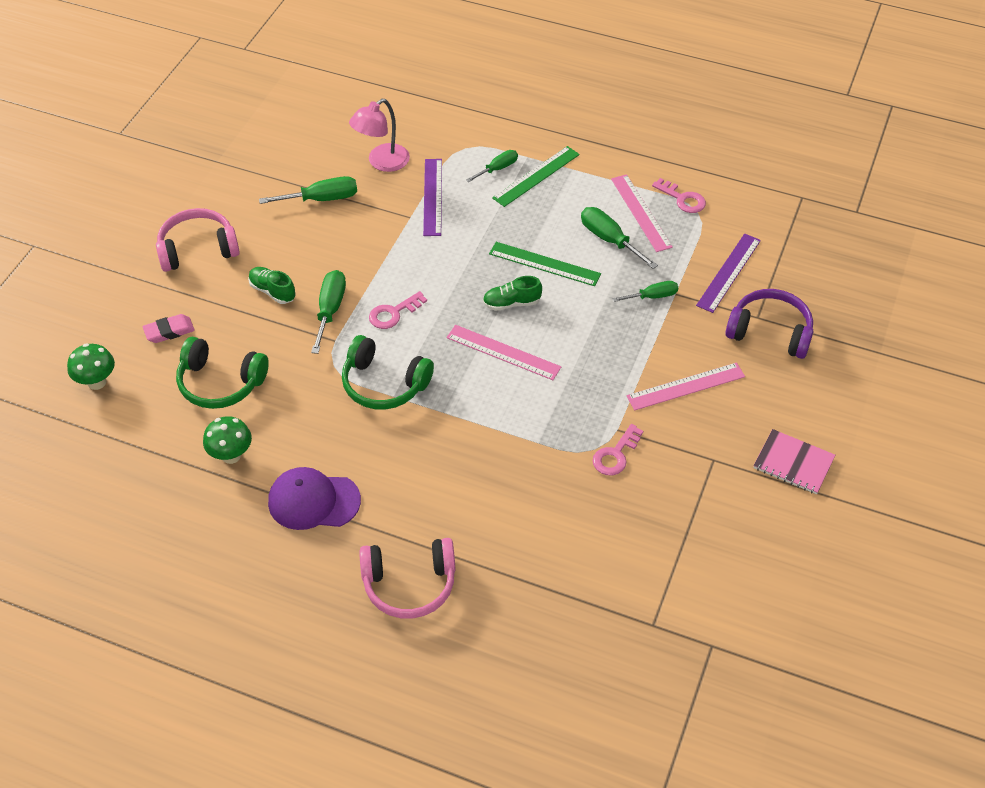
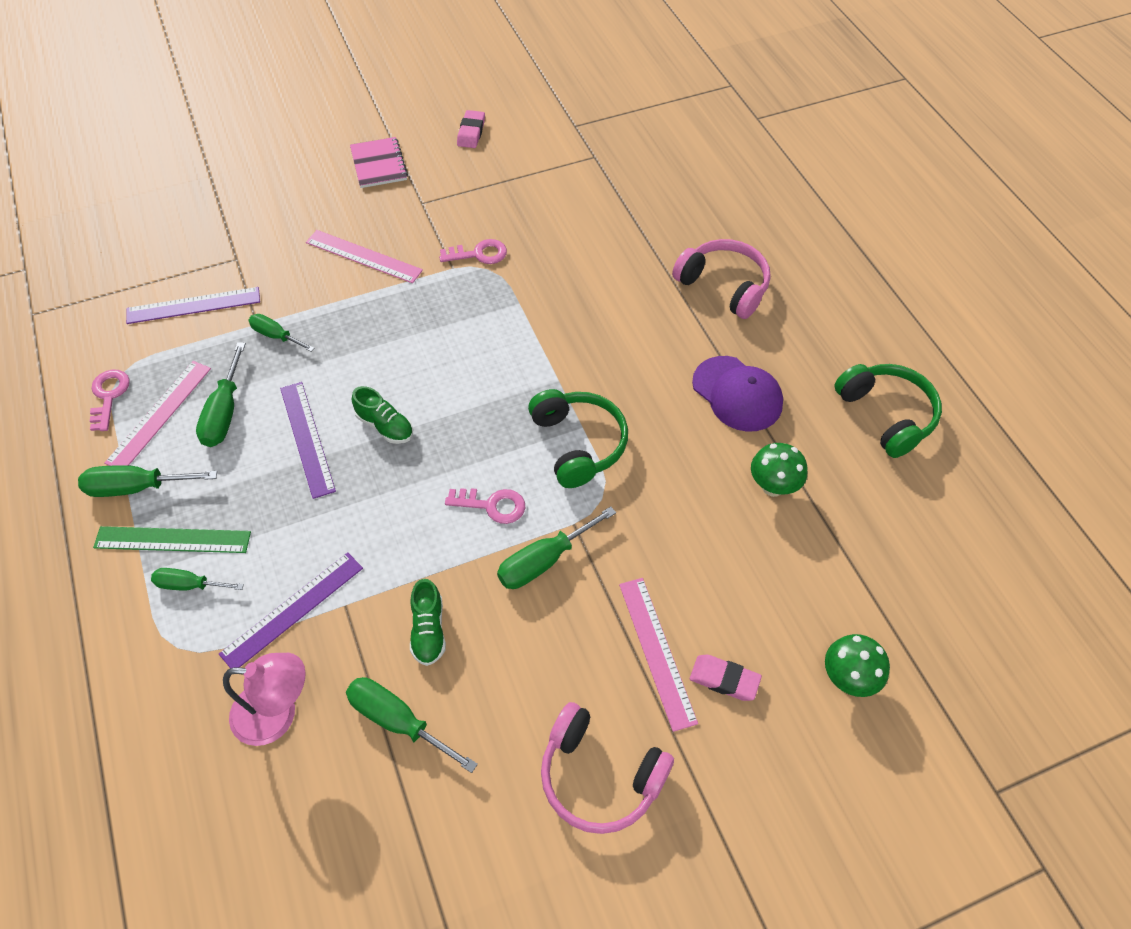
camera: 135 degrees left, 5 degrees up
(220, 383) = (721, 569): green headphones -> green headphones (886, 415)
(272, 291) = (575, 636): green shoe -> green shoe (428, 630)
(503, 352) = (450, 389): pink ruler -> pink ruler (656, 651)
(544, 264) = (307, 438): green ruler -> purple ruler
(592, 179) = (136, 487): none -> green screwdriver
(770, 332) = (248, 242): purple headphones -> none
(777, 556) = (471, 132): none -> pink eraser

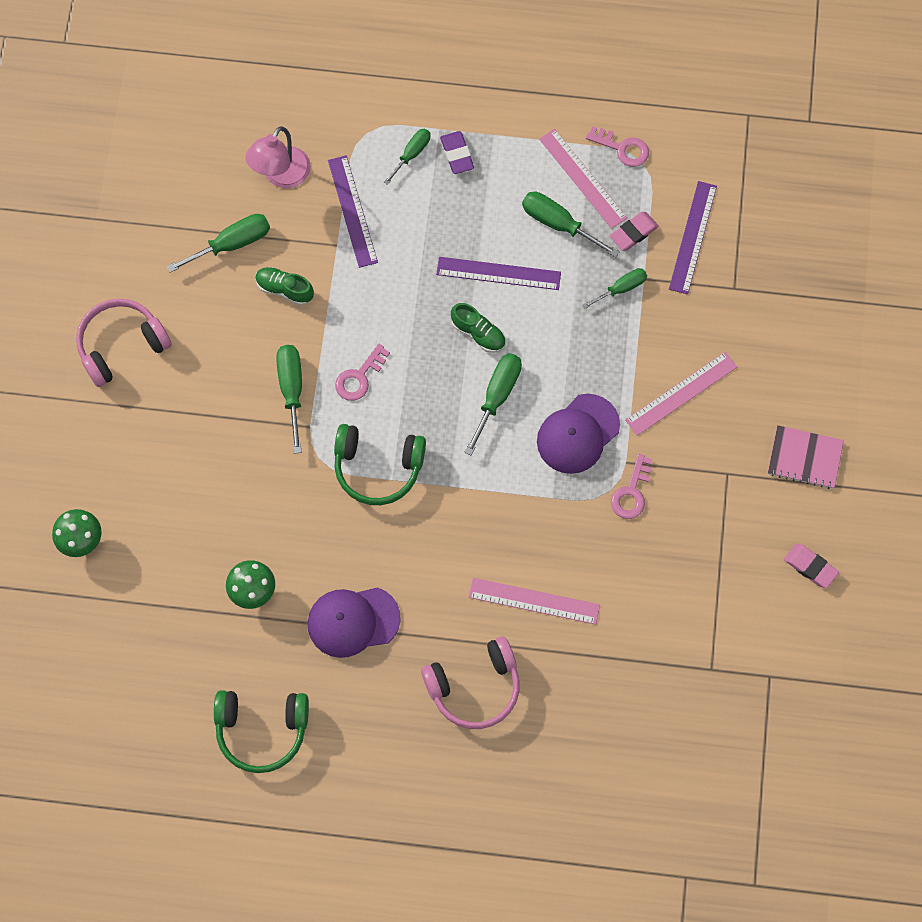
camera: 120 degrees right, 15 degrees up
(136, 487) = (518, 144): green screwdriver -> green screwdriver (497, 396)
(173, 539) = (457, 154): green ruler -> purple eraser
(385, 426) = (478, 333): green shoe -> green shoe turned 120 degrees counterclockwise
(446, 309) = (578, 434): none -> purple cap
(656, 651) = (178, 427): pink ruler -> pink ruler (534, 600)
(724, 679) = (132, 459): pink eraser -> pink eraser (633, 233)

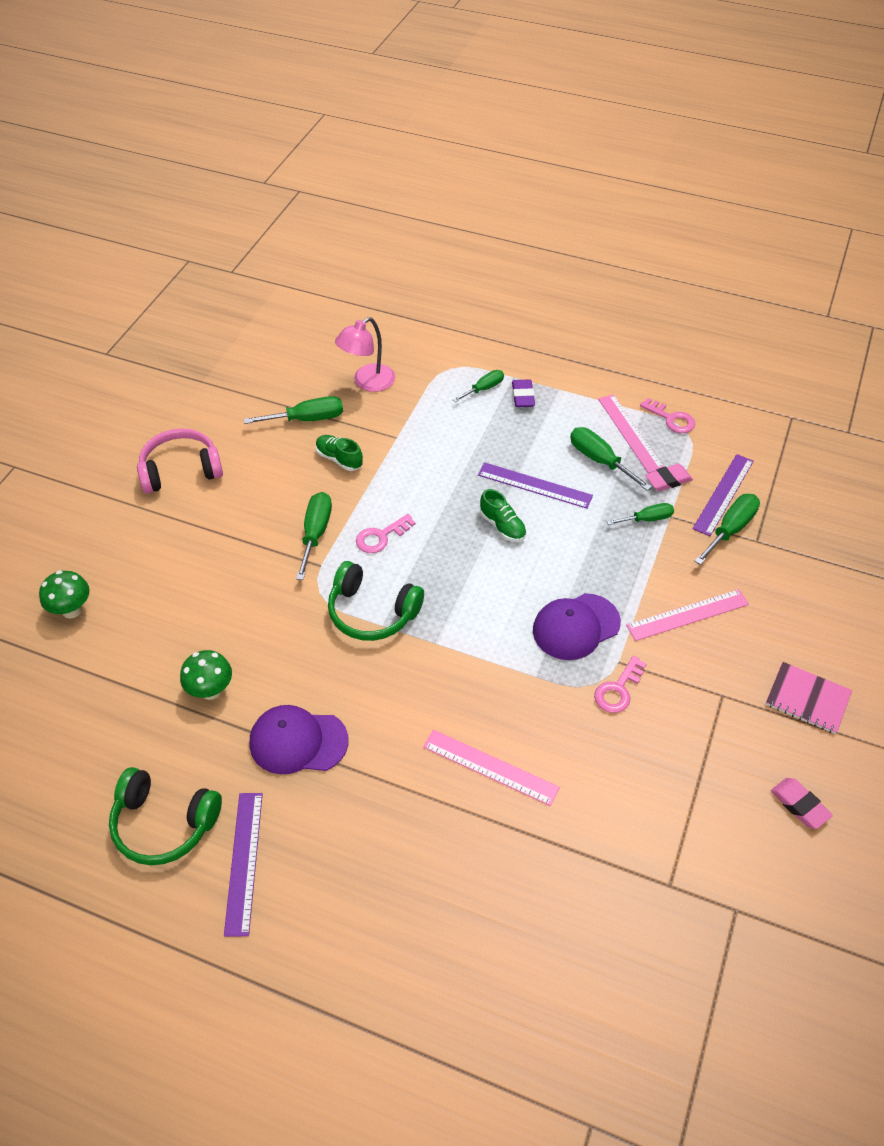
camera: 15 degrees right, 20 degrees down
(352, 211) = (419, 417): purple ruler -> purple ruler (243, 862)
(474, 687) = (402, 837): pink headphones -> none
(497, 396) = (505, 579): green screwdriver -> green screwdriver (730, 529)

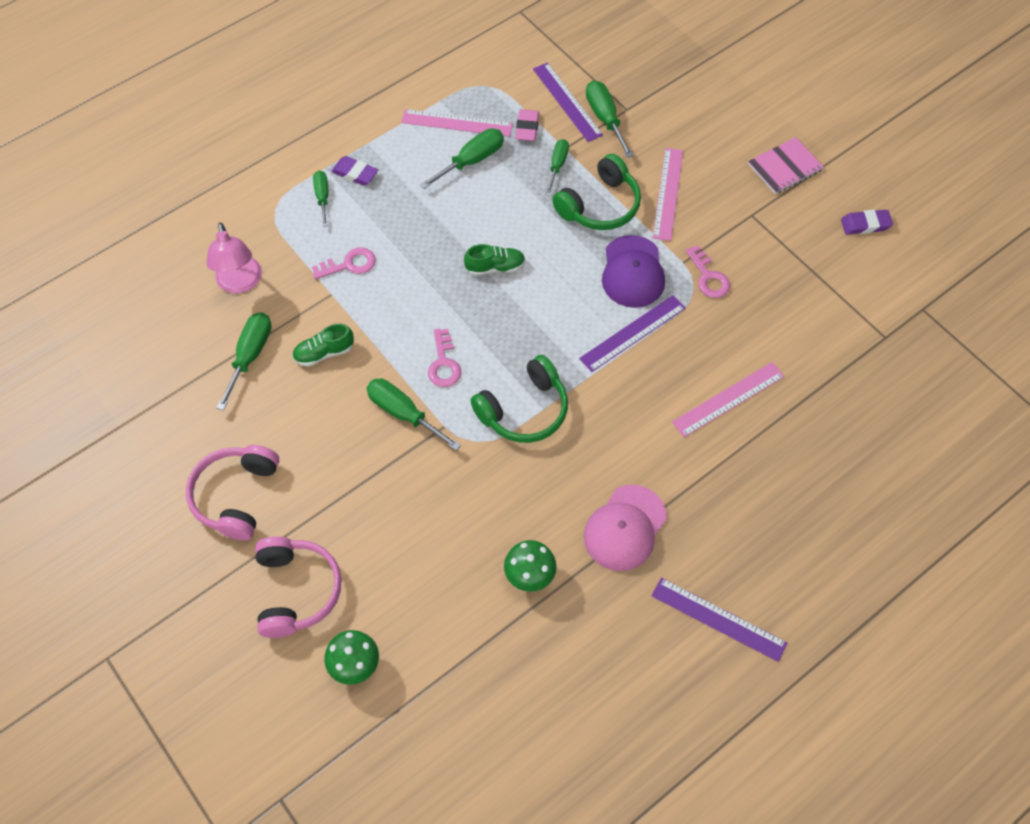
camera: 60 degrees left, 10 degrees up
(119, 543) = (296, 590): none -> pink headphones
(164, 823) = (648, 669): green headphones -> green headphones (599, 205)
(298, 741) = (625, 528): purple cap -> pink cap
(534, 485) = (466, 220): purple ruler -> purple ruler (632, 333)
(599, 460) = (472, 161): green screwdriver -> green screwdriver turned 150 degrees clockwise
(671, 419) = (463, 87): pink key -> pink key (349, 264)
(799, 805) = (865, 224): pink eraser -> purple eraser

